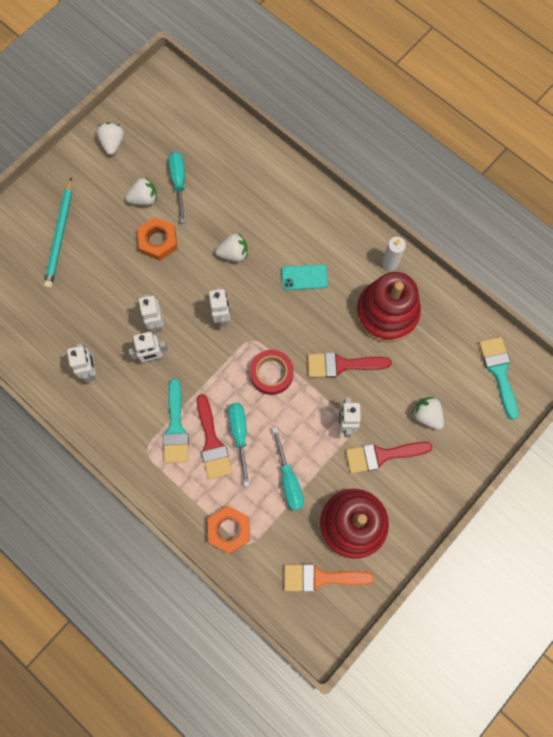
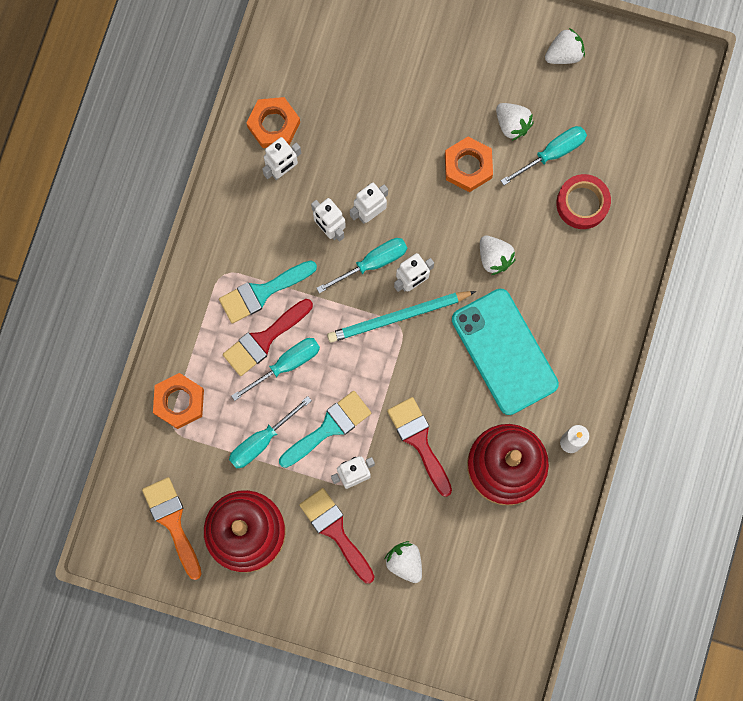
camera: 65 degrees right, 5 degrees up
(52, 361) = (274, 125): none -> orange nut
(60, 235) = (421, 55): turquoise pencil -> turquoise pencil (398, 317)
(194, 338) = (372, 263): none -> turquoise screwdriver
(271, 373) = (372, 367): red tape -> red tape (582, 203)
(304, 277) = (504, 351): turquoise phone -> turquoise phone, size x2.05
(426, 415) = (405, 562): white strawberry -> white strawberry turned 60 degrees counterclockwise
(499, 371) = (496, 624): turquoise brush -> turquoise brush (329, 427)

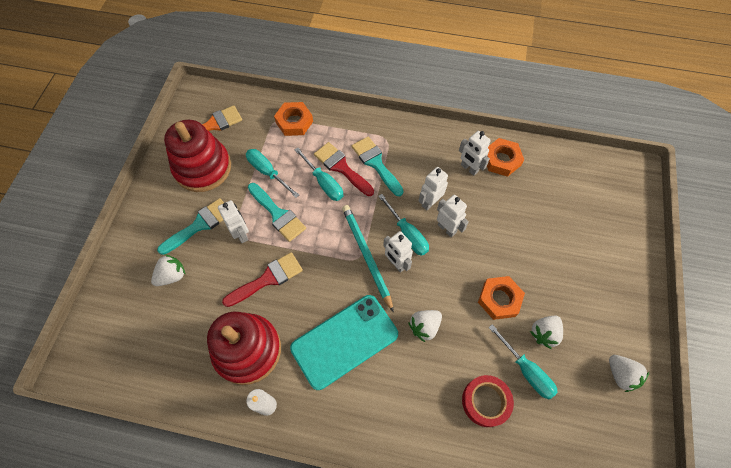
camera: 85 degrees right, 15 degrees down
(335, 531) = (200, 225): red brush -> turquoise brush

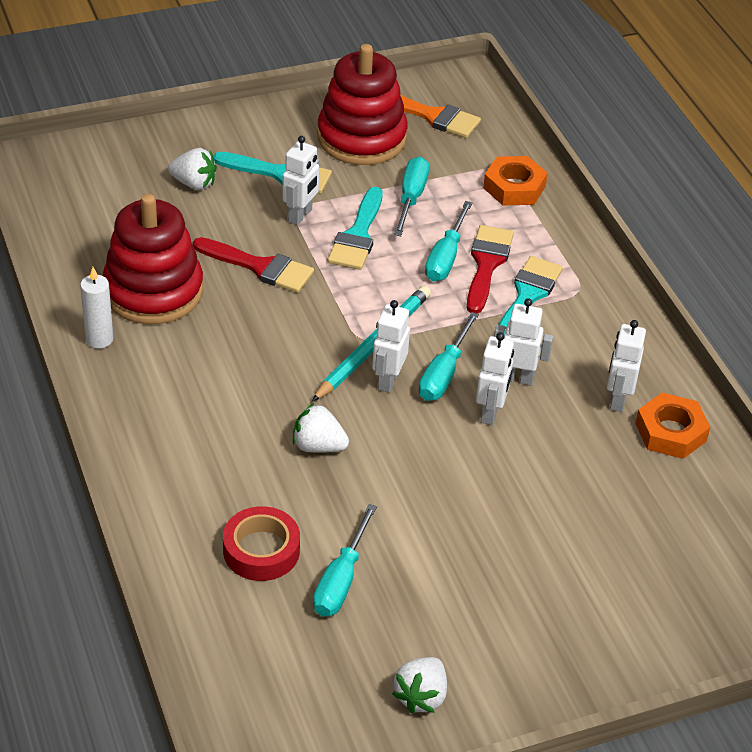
camera: 55 degrees right, 20 degrees down
(344, 341) = (234, 374): turquoise phone -> none
(499, 299) = (427, 512): orange nut -> none
(544, 333) = (415, 582): white strawberry -> none

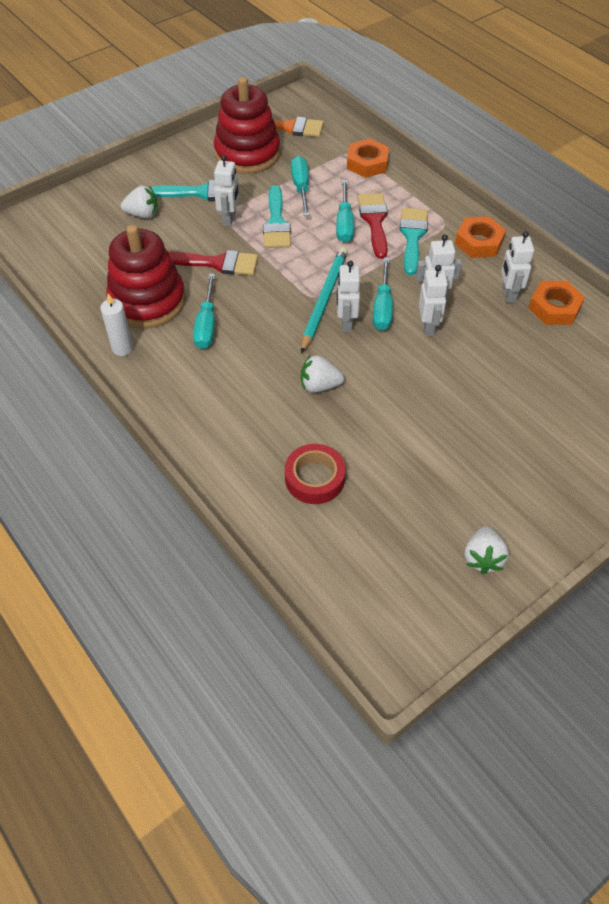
camera: 15 degrees left, 10 degrees up
(341, 580) = (383, 484): turquoise screwdriver -> turquoise screwdriver (206, 325)
(612, 324) = (479, 242): none -> orange nut

